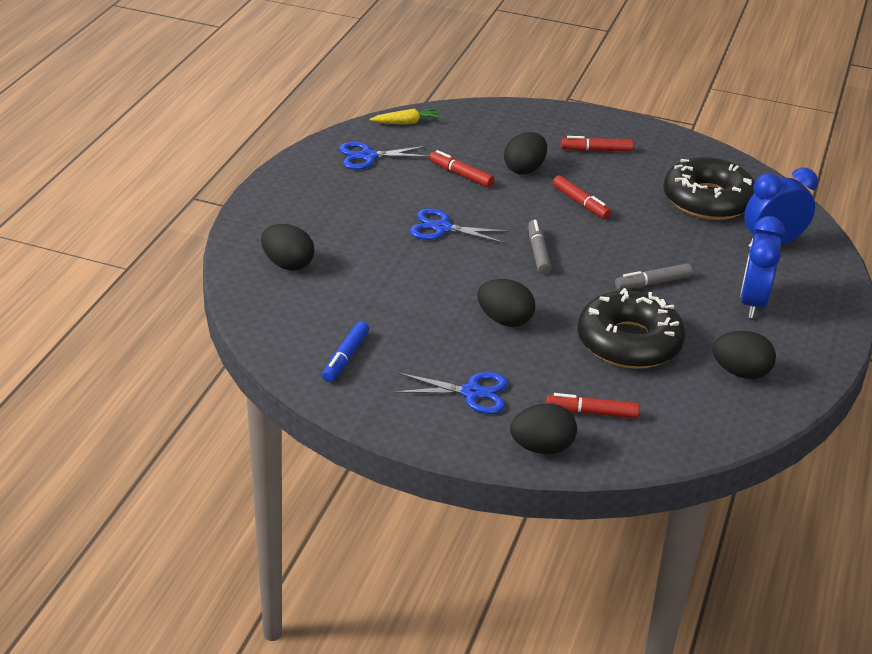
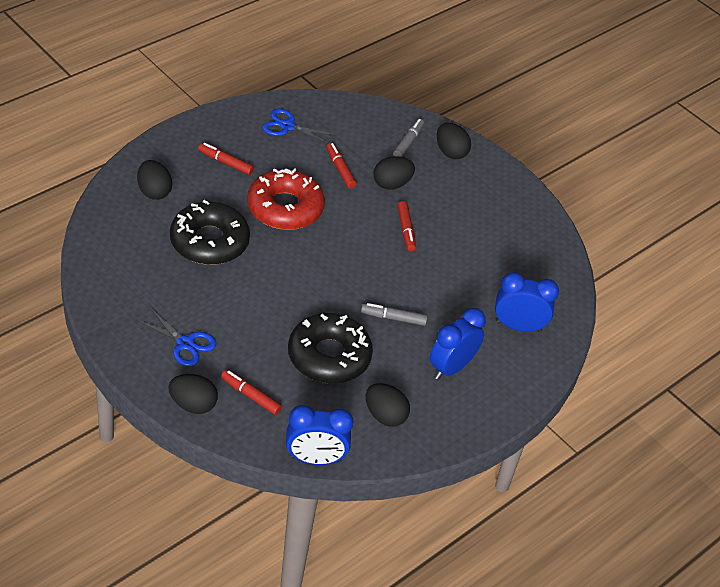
camera: 25 degrees right, 10 degrees up
(345, 358) = (128, 279): blue marker -> none
(406, 122) = (342, 108): yellow carrot -> none
(442, 228) = (285, 208): blue scissors -> red donut
(504, 320) = (259, 300): black egg -> black egg (450, 152)
(538, 252) = (334, 257): grey marker -> grey marker (408, 142)
(596, 150) = (463, 190): red marker -> red marker (225, 162)
(708, 200) = (506, 269): black donut -> black donut (209, 241)
(718, 442) = (315, 459): none -> blue clock

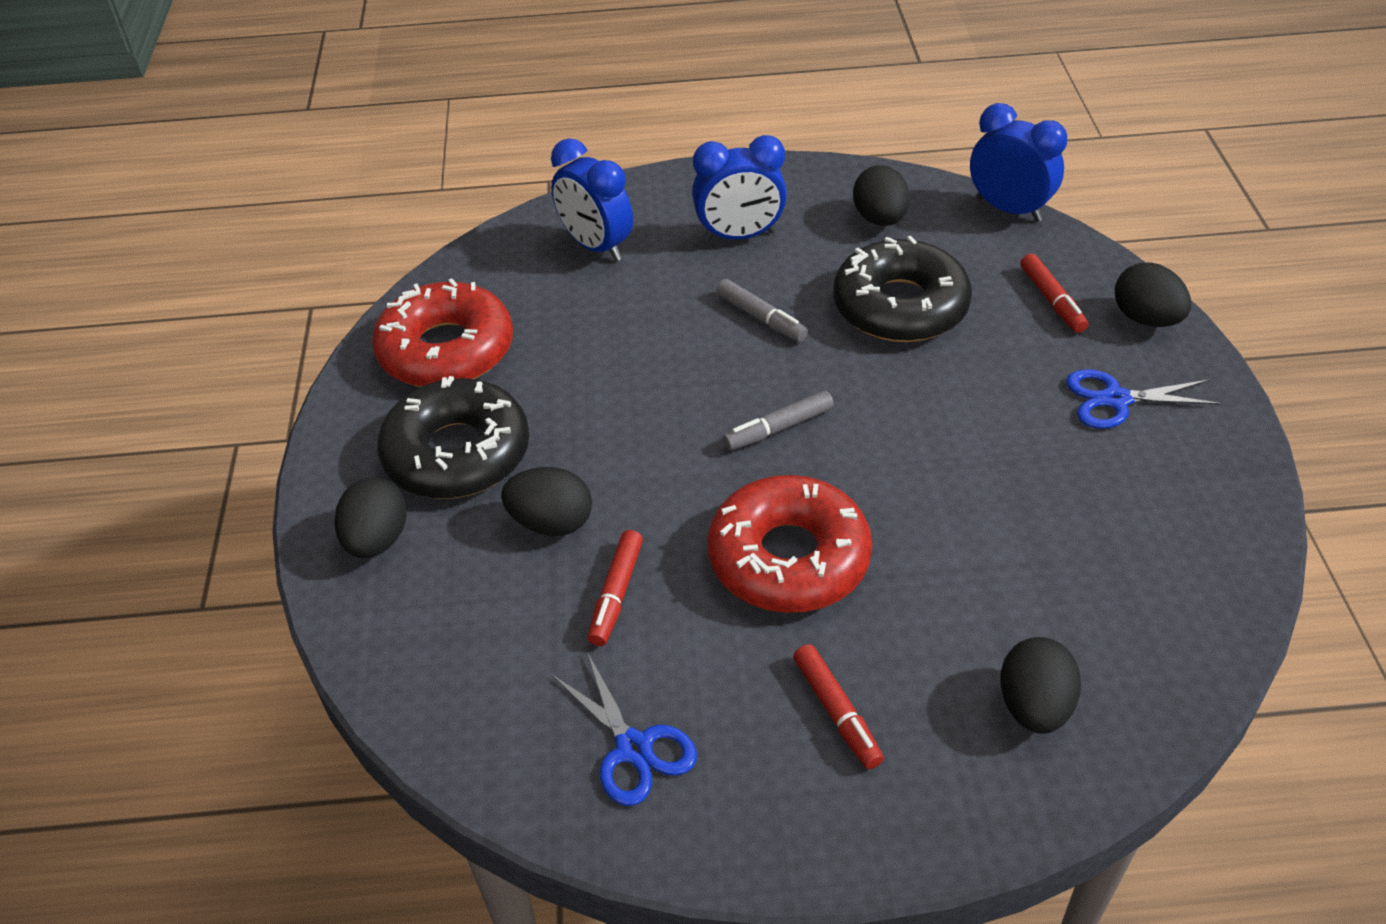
camera: 135 degrees left, 0 degrees up
(185, 343) = (1116, 399): blue scissors -> blue scissors turned 75 degrees counterclockwise
(209, 241) = (978, 550): black donut -> black donut (457, 453)
(406, 230) = (612, 433): red marker -> none
(408, 142) = (429, 596): grey marker -> grey marker (778, 428)
(521, 238) = (446, 350): none -> red donut

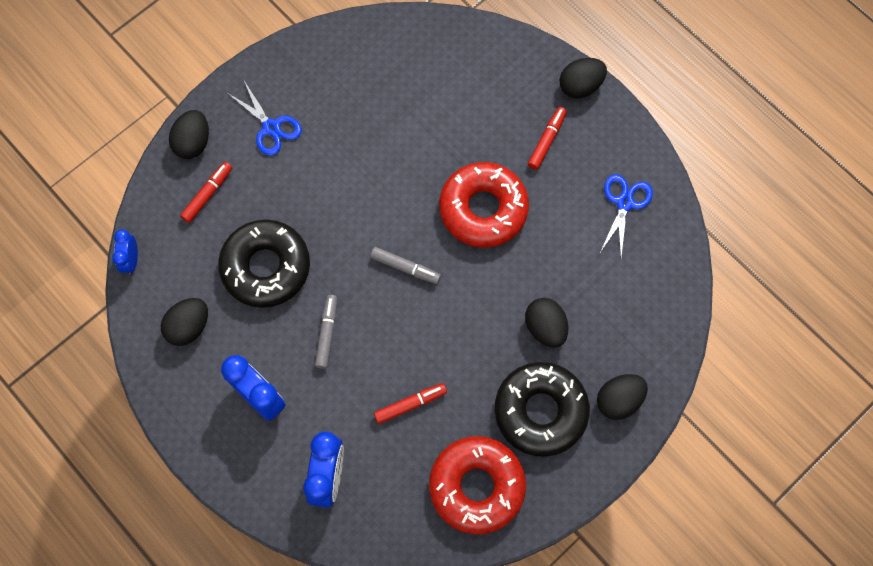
camera: 130 degrees left, 25 degrees up
(616, 594) = (560, 267): red marker -> red marker (410, 404)
(1009, 209) = (131, 260): blue clock -> blue clock, size x0.59
(1034, 706) = (486, 73): black egg -> black egg (580, 86)

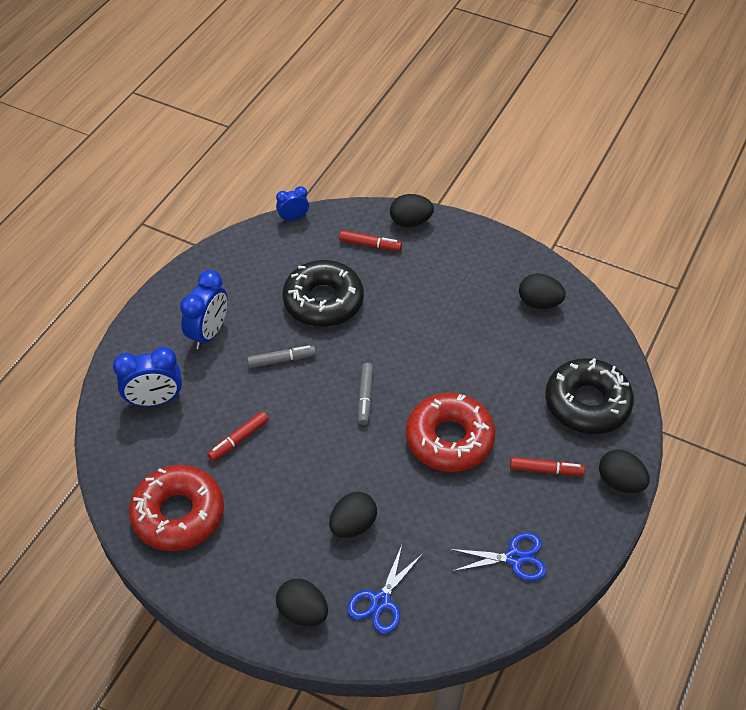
camera: 70 degrees right, 20 degrees down
(189, 327) = (252, 270): black egg -> black egg (539, 303)
(271, 127) = (449, 265): blue scissors -> blue scissors (380, 601)
(410, 404) = (238, 439): red marker -> red marker turned 90 degrees clockwise
(540, 411) = (267, 545): black donut -> black donut (587, 403)

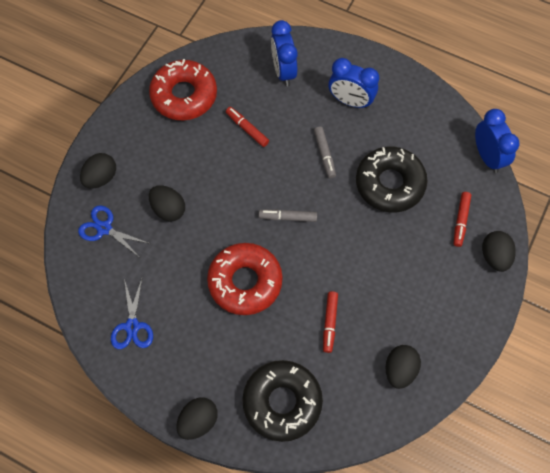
camera: 90 degrees right, 15 degrees up
(293, 218) = (487, 157): blue clock -> blue clock, size x1.70
(546, 470) = (212, 358): red marker -> red marker (329, 323)

